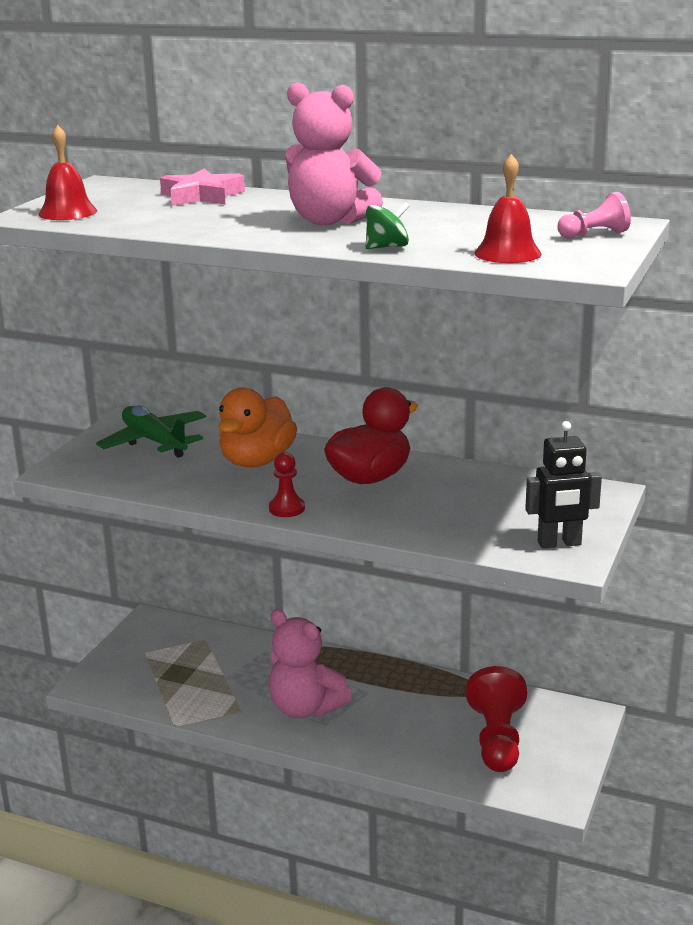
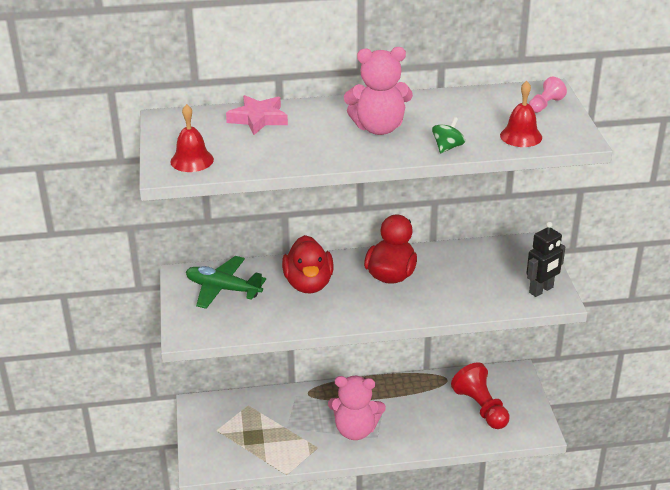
camera: 30 degrees left, 10 degrees up
(257, 461) = (308, 284): orange duck -> red duck
(286, 508) = (367, 316): red pawn -> none

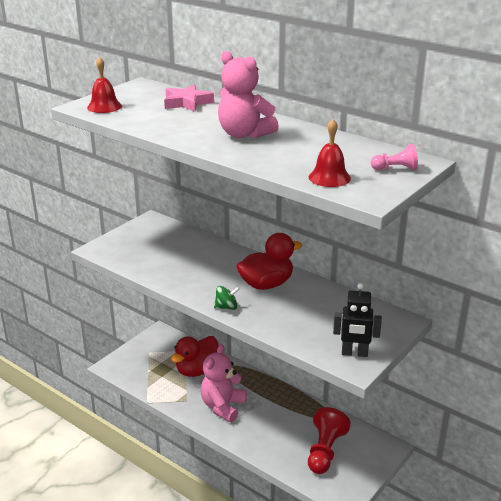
camera: 45 degrees right, 5 degrees down
(223, 289) = (158, 238): green plane -> none
(308, 284) = (207, 261): red duck -> red duck (197, 370)
(355, 430) = (223, 406): pink teddy bear -> pink teddy bear turned 60 degrees clockwise
(447, 147) = (261, 161): green spinning top -> green spinning top (226, 307)

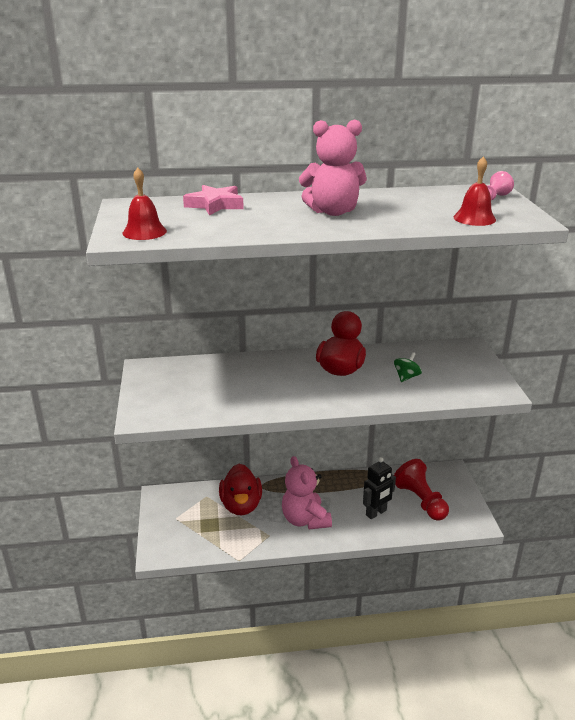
camera: 45 degrees left, 0 degrees up
(226, 307) = (346, 402): green spinning top -> green spinning top (406, 377)
(354, 353) = (485, 383): black robot -> black robot (376, 513)

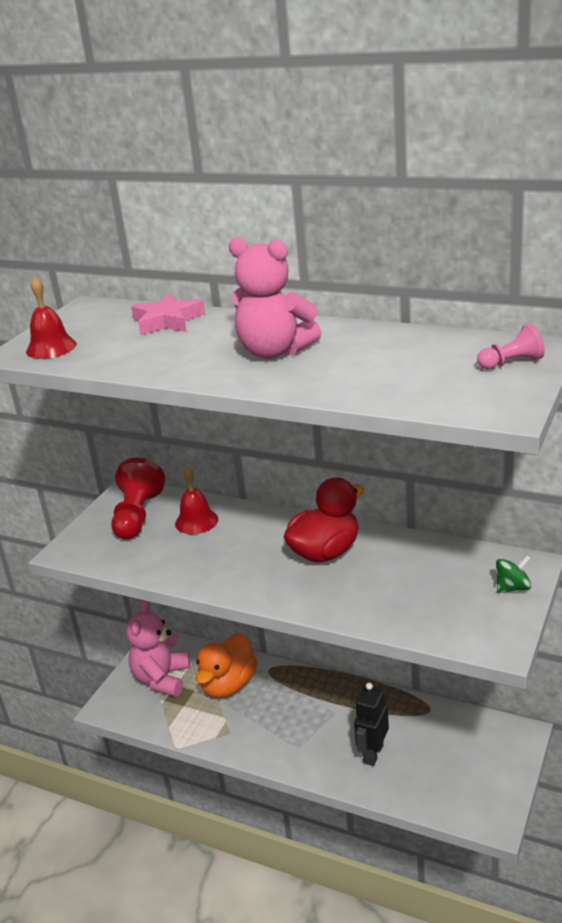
camera: 35 degrees right, 0 degrees up
(241, 505) = (228, 685): red duck -> orange duck
(305, 520) = (283, 729): pink teddy bear -> pink teddy bear (162, 679)
(376, 513) = (372, 754): black robot -> black robot turned 120 degrees clockwise
(406, 377) = (393, 586): green spinning top -> green spinning top (512, 588)
(420, 501) = (443, 760): red pawn -> red pawn (137, 516)
(474, 218) = (431, 392): red bell -> red bell (196, 521)

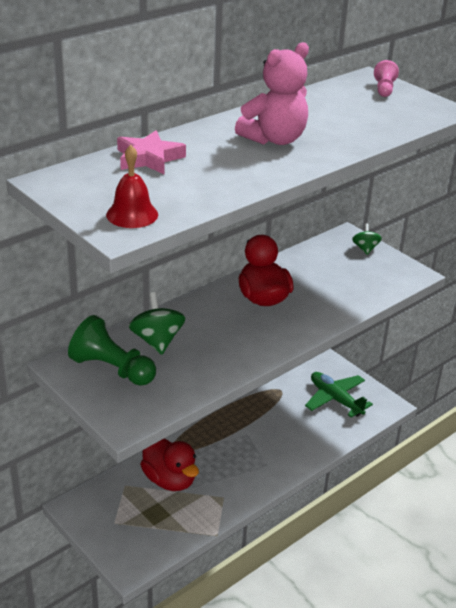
camera: 70 degrees left, 5 degrees up
(137, 516) = (112, 369): red pawn -> green pawn
(162, 679) = (125, 518): pink teddy bear -> none
(196, 521) = (157, 341): red bell -> green spinning top
(228, 685) = (169, 479): orange duck -> red duck
(372, 754) = (300, 432): black robot -> none
(457, 764) = (335, 399): none -> green plane

